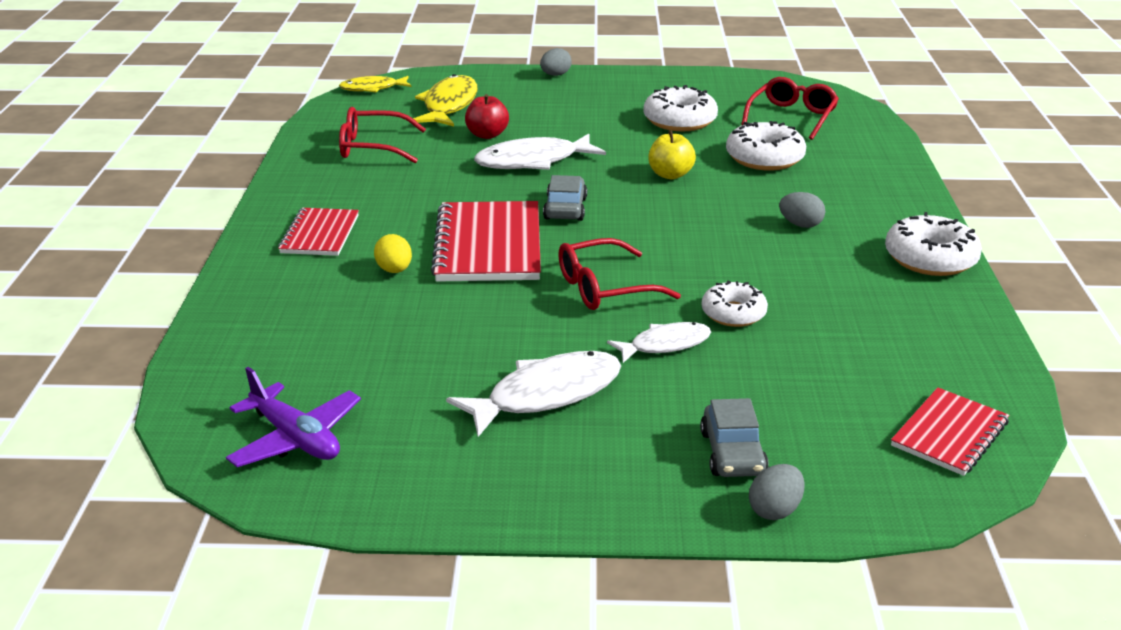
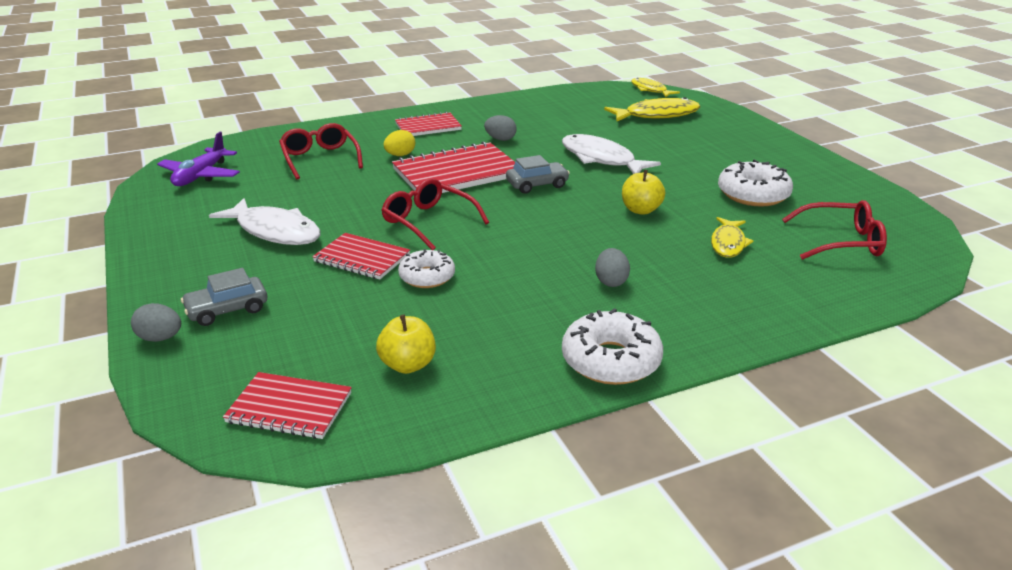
camera: 65 degrees right, 0 degrees up
(373, 147) = (561, 111): red glasses -> red glasses (320, 159)
(487, 135) = (625, 136): red apple -> none
(555, 75) = (768, 134): grey egg -> grey egg (500, 139)
(665, 345) = (362, 258): white fish -> red notebook
(764, 158) = (728, 243): white donut -> yellow fish
(899, 355) = (408, 365): none -> yellow apple

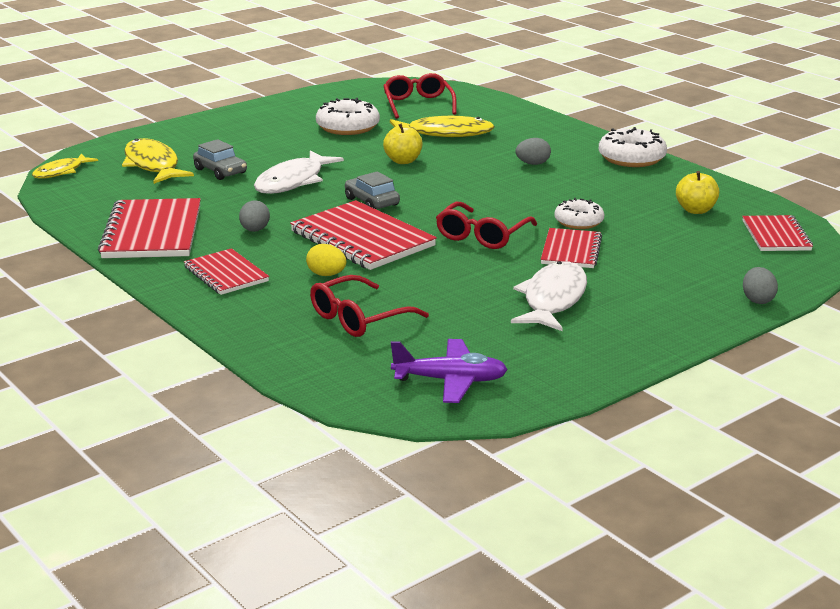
camera: 105 degrees left, 5 degrees down
(227, 309) = (696, 285): grey car -> grey car (220, 171)
(517, 111) = (152, 232): none -> red notebook
(728, 243) = (445, 133): yellow fish -> yellow fish, size x1.61

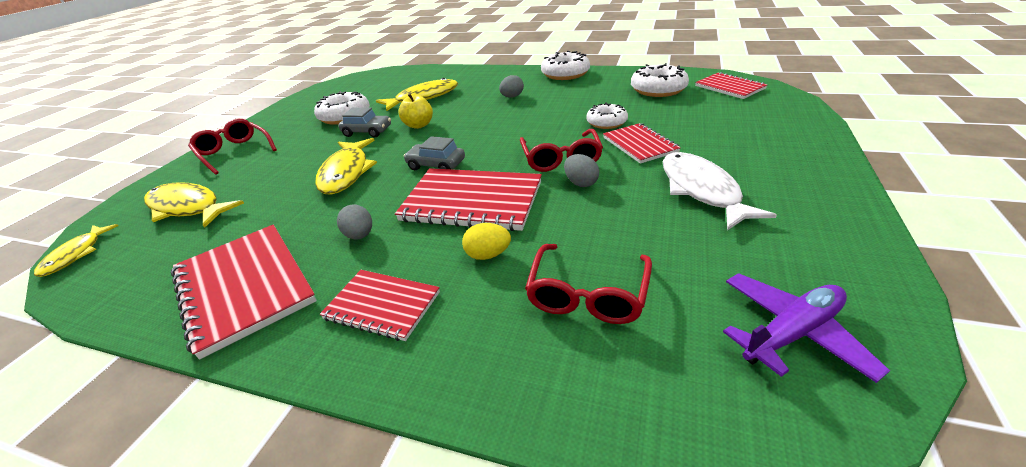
camera: 30 degrees left, 10 degrees up
(220, 171) = (266, 188): grey car -> grey car (367, 132)
(293, 181) = (346, 173): white fish -> yellow fish
(418, 105) = (379, 87): red glasses -> red glasses (234, 152)
(695, 210) = (658, 89): yellow apple -> white donut
(757, 300) = (812, 130): grey egg -> grey egg (581, 183)

